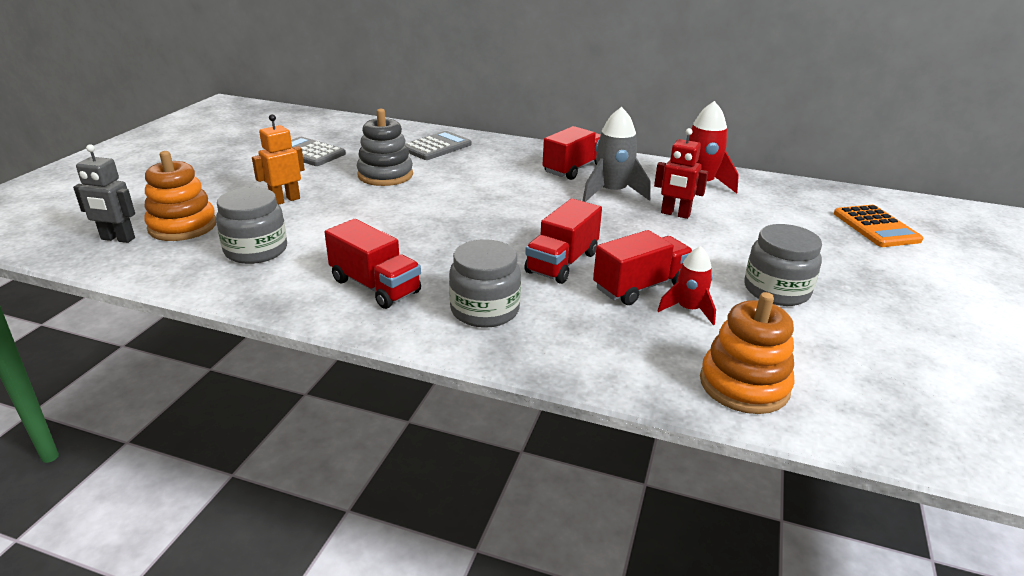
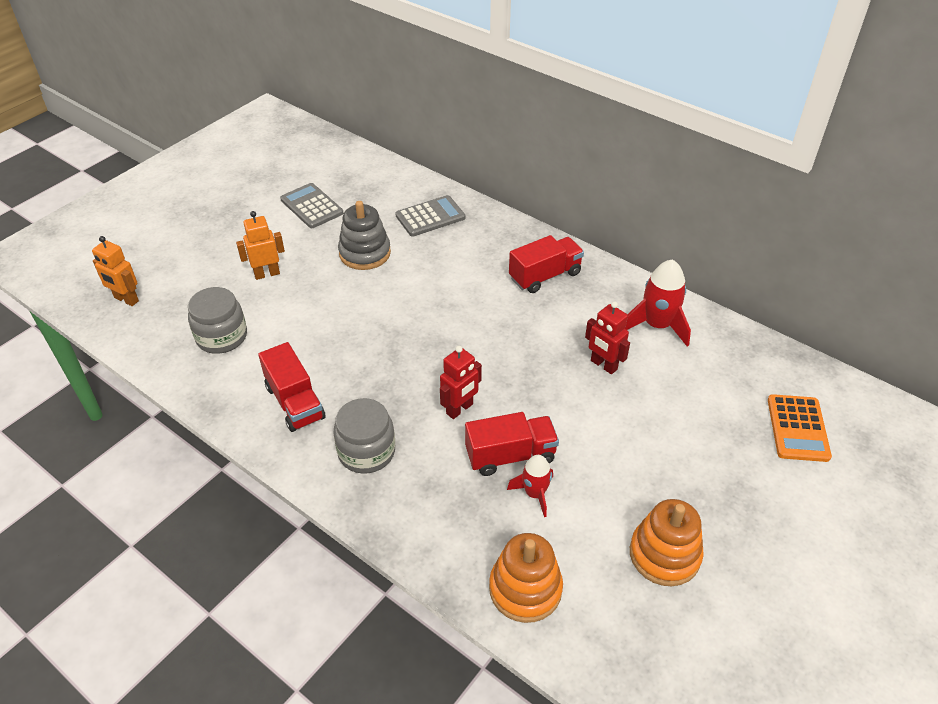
camera: 20 degrees right, 15 degrees up
(117, 239) = (126, 299): grey robot -> orange robot
(182, 226) = (177, 293): orange stacking toy -> orange stacking toy (664, 554)
(562, 263) = (460, 409): red truck -> red robot
(612, 193) = (561, 320): grey rocket -> none
(776, 290) = (630, 490): grey jar -> none

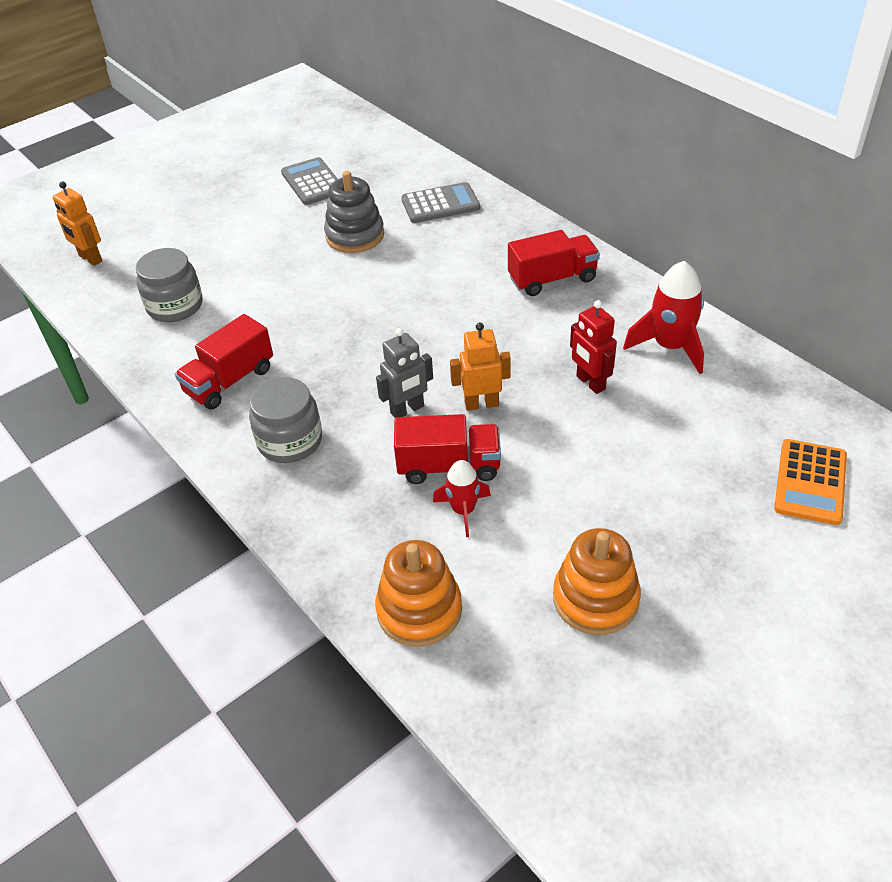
camera: 15 degrees right, 0 degrees up
(267, 274) = (242, 247): orange robot -> orange robot (481, 404)
(295, 402) = (230, 381): red truck -> red truck turned 60 degrees clockwise
(460, 409) = (407, 410): red robot -> grey robot

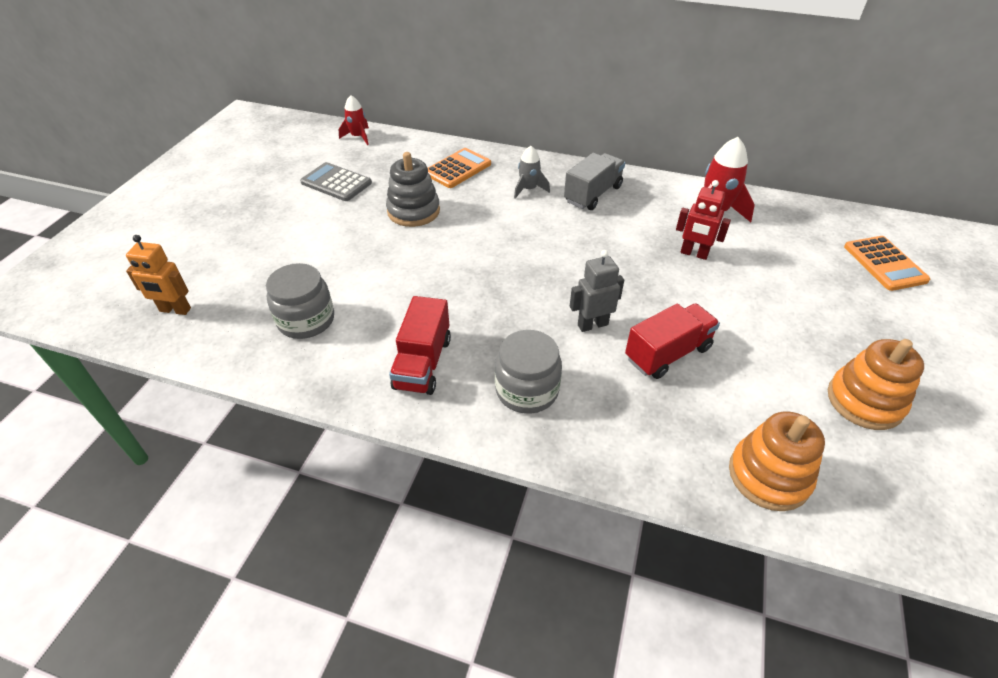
camera: 35 degrees left, 0 degrees up
(407, 410) = (592, 324): grey robot -> grey robot turned 135 degrees counterclockwise
(440, 204) = (458, 169): grey calculator -> orange calculator
(463, 510) = (713, 381): red rocket -> red rocket (358, 137)
(481, 404) = (640, 298): orange robot -> none
(489, 250) = (528, 189): none -> grey rocket
(552, 279) = (593, 194): red truck -> grey truck

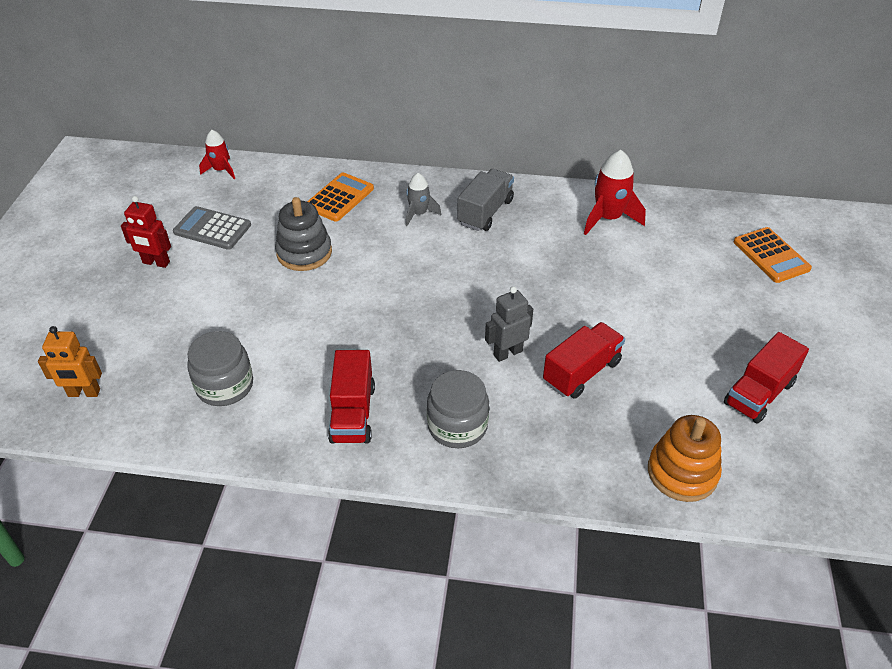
camera: 10 degrees left, 0 degrees up
(694, 254) = (593, 267): red robot -> red robot (156, 263)
(864, 401) = (759, 393): orange stacking toy -> red truck

